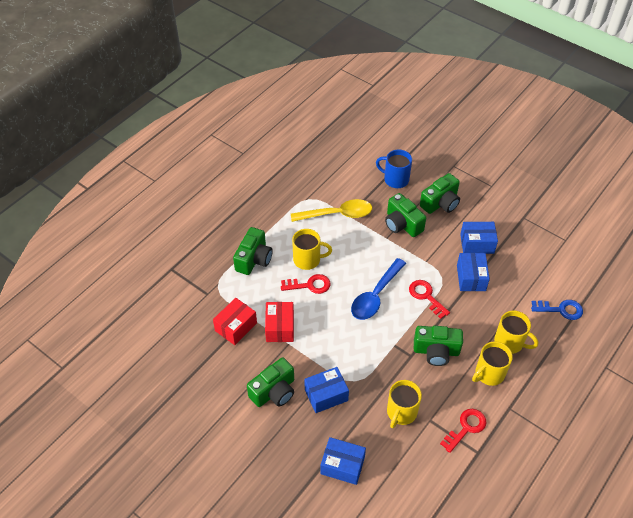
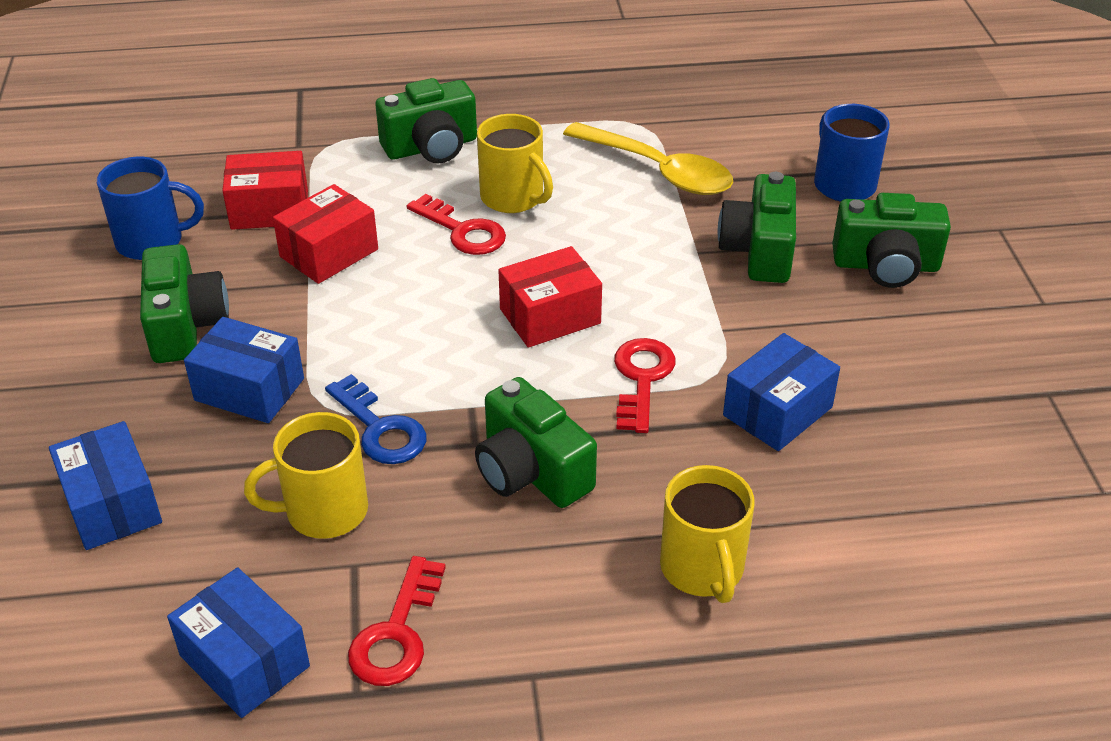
camera: 45 degrees right, 10 degrees down
(215, 372) = (152, 241): none -> blue mug
(274, 391) = (186, 326): green camera -> green camera turned 105 degrees counterclockwise
(375, 295) = (550, 316): blue spoon -> red box
(466, 428) = (397, 633): red key -> red key turned 105 degrees clockwise
(477, 244) = (872, 369): blue box -> blue box (244, 661)
(489, 373) = (579, 585): yellow mug -> none
(560, 309) = (909, 600): blue key -> blue key (380, 428)

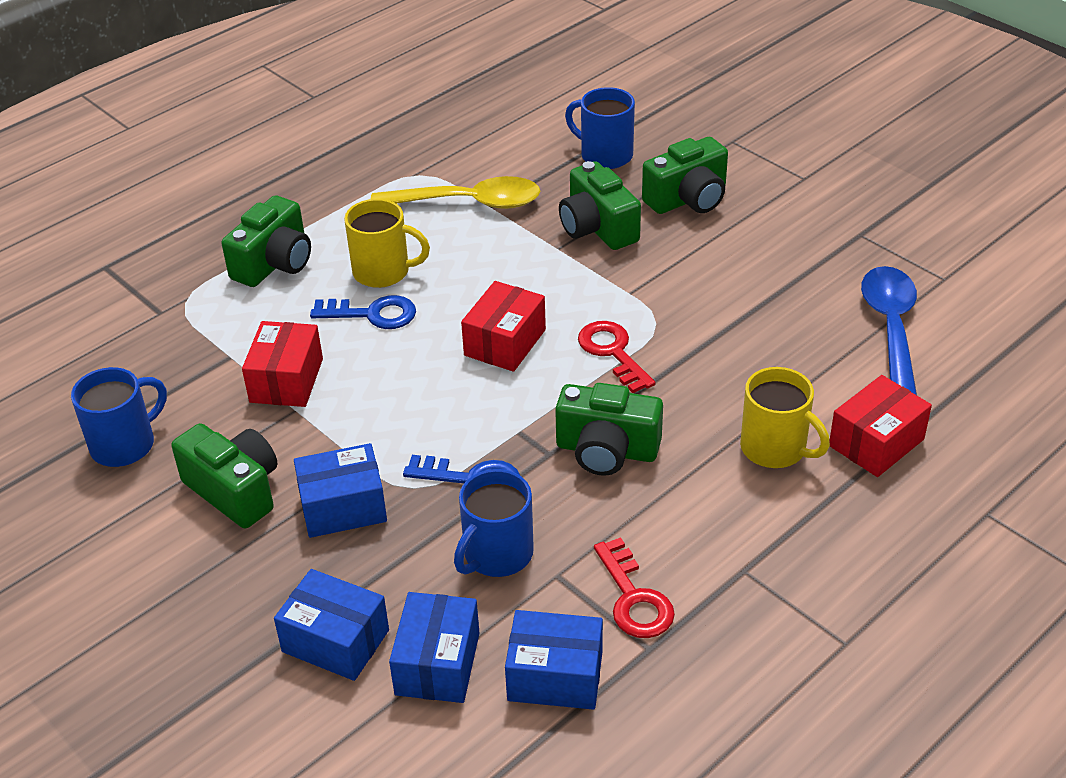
camera: 35 degrees left, 0 degrees up
(269, 209) = (197, 372): red box -> red box (876, 442)
(324, 511) = (496, 554): yellow mug -> blue mug
(462, 231) = (372, 314): red key -> blue key
(777, 411) = (719, 328): blue box -> blue box (437, 663)
(975, 514) = (891, 329): none -> blue spoon

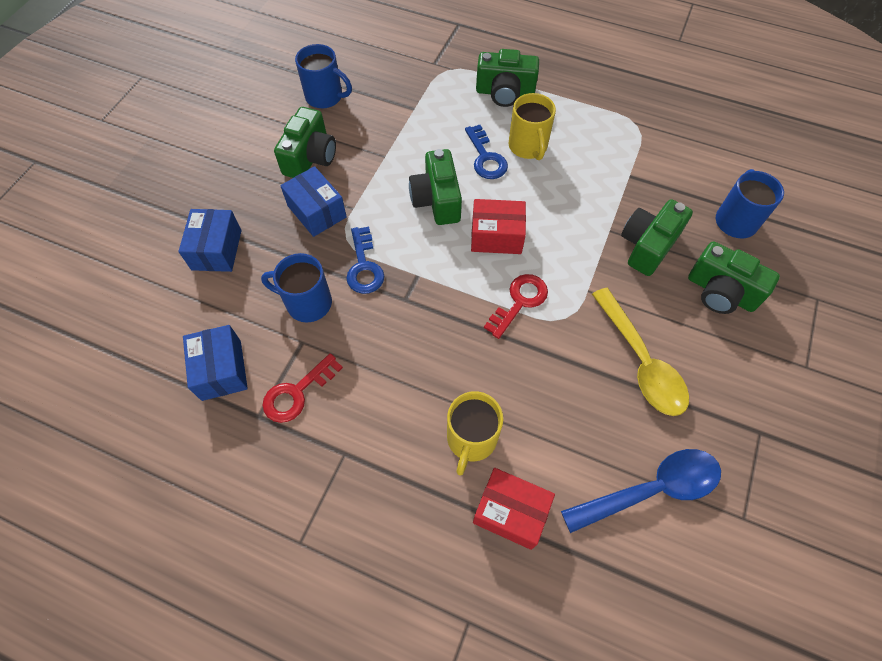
camera: 65 degrees right, 20 degrees up
(286, 380) = (407, 142): red box -> none
(437, 663) = (214, 305): blue box -> none
(468, 203) = (625, 162): yellow spoon -> yellow spoon (641, 362)
(606, 450) = (422, 331): green camera -> green camera (437, 200)

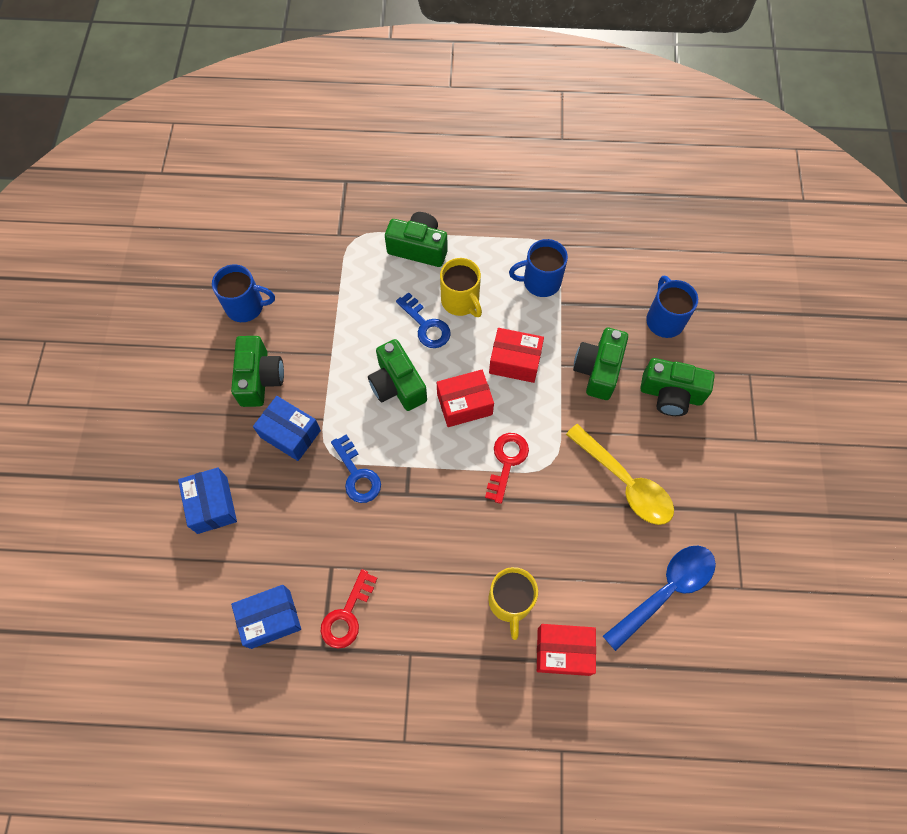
camera: 20 degrees left, 5 degrees up
(221, 370) = (270, 619): blue box -> blue box turned 75 degrees counterclockwise
(307, 303) = (320, 528): blue mug -> blue mug (540, 282)
(505, 92) = (418, 248): green camera -> green camera turned 150 degrees counterclockwise
(562, 213) = (515, 362): none -> red box

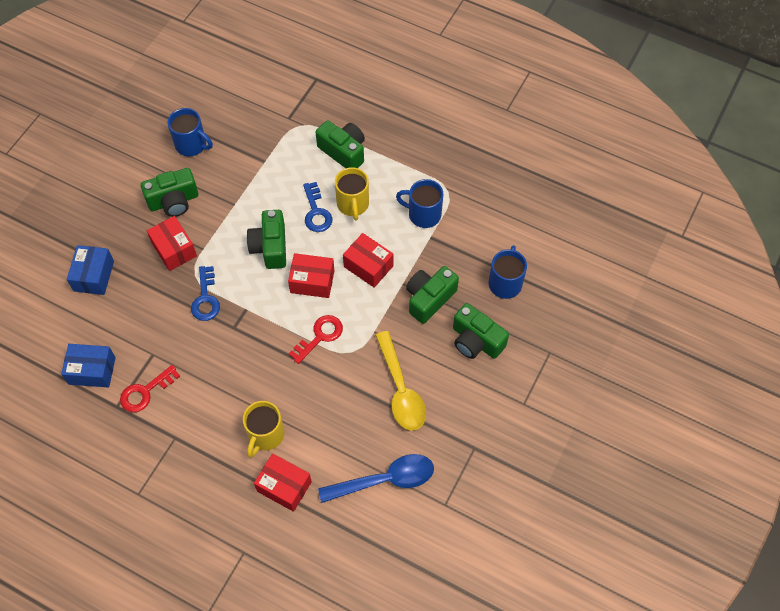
camera: 25 degrees right, 5 degrees down
(260, 379) = (174, 201): green camera -> green camera turned 45 degrees clockwise
(290, 434) = (174, 249): blue box -> red box

